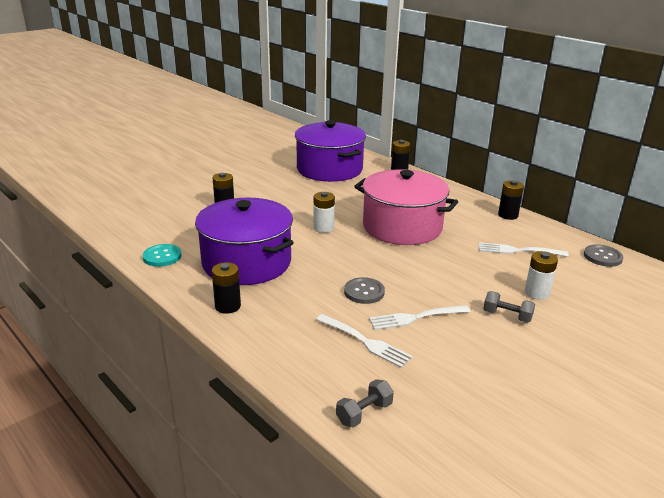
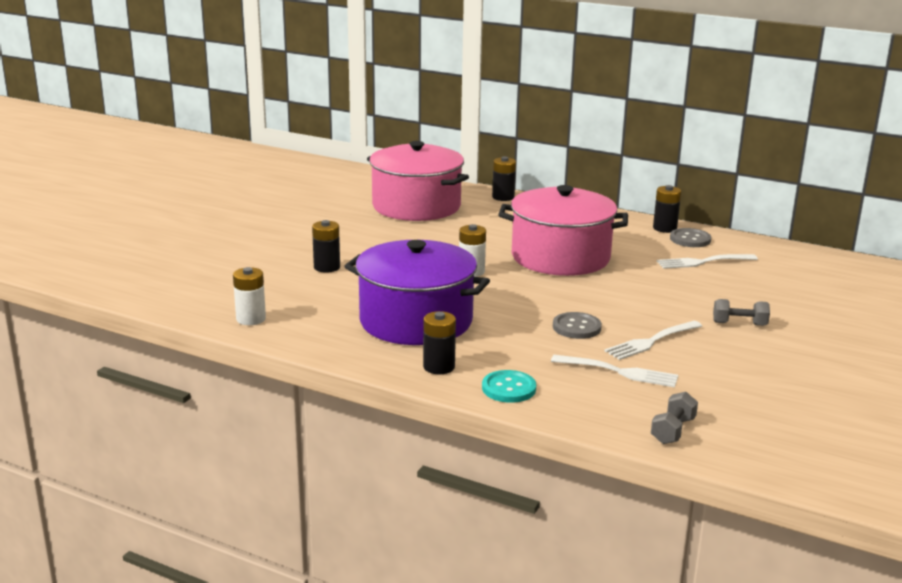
camera: 20 degrees left, 5 degrees down
(162, 256) = (305, 331): turquoise button -> turquoise button (508, 388)
(329, 169) = (416, 206): purple pot -> pink pot
(537, 293) = (752, 299): white battery -> white battery (251, 319)
(602, 257) = (790, 255): grey button -> grey button (690, 239)

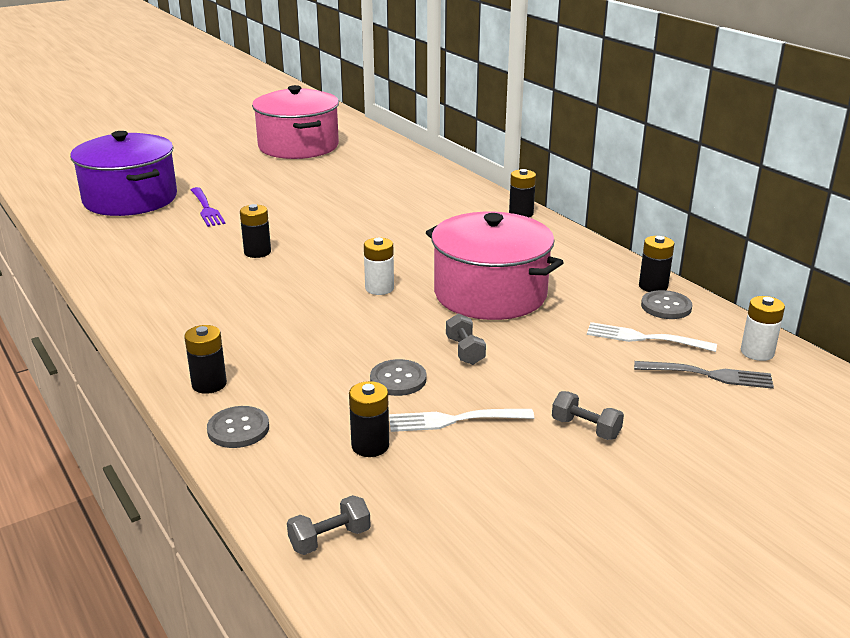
camera: 30 degrees right, 5 degrees up
(221, 243) = (206, 208): none -> purple fork
(251, 319) = (127, 288): white battery -> white battery (757, 352)
(416, 206) = (422, 206): pink pot -> pink pot (298, 146)
(416, 321) = (256, 328): purple pot -> purple pot (130, 199)
(508, 388) = (238, 429): turquoise button -> grey button
(596, 298) = (465, 351): none -> grey dumbbell
(618, 372) = (370, 446): white fork -> black battery
(769, 274) = (707, 375): none -> grey fork

